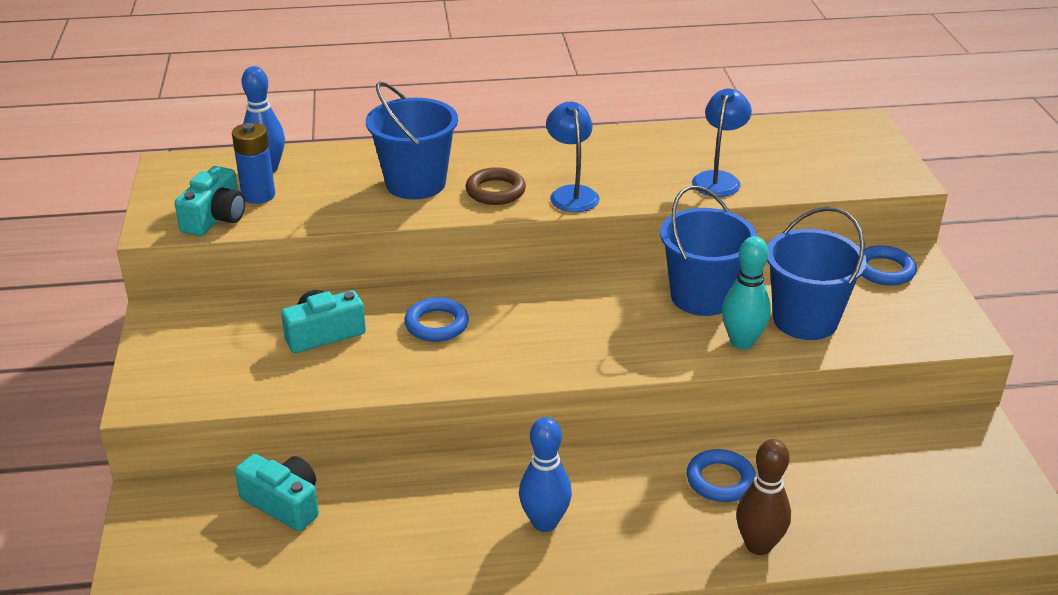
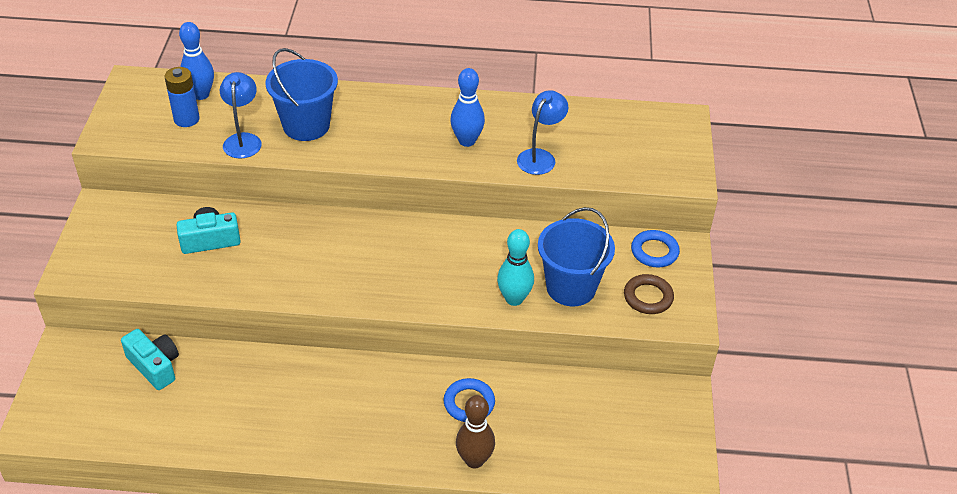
camera: 10 degrees right, 10 degrees up
(215, 218) = (149, 136): turquoise camera -> none
(436, 324) = (294, 245): blue ring -> none
(495, 191) = (363, 142): brown ring -> brown ring (648, 297)
(544, 522) = (330, 414): blue bowling pin -> blue bowling pin (467, 141)
(571, 193) = (420, 153): blue lamp -> blue lamp (243, 140)
(702, 297) = (501, 253): blue bucket -> none

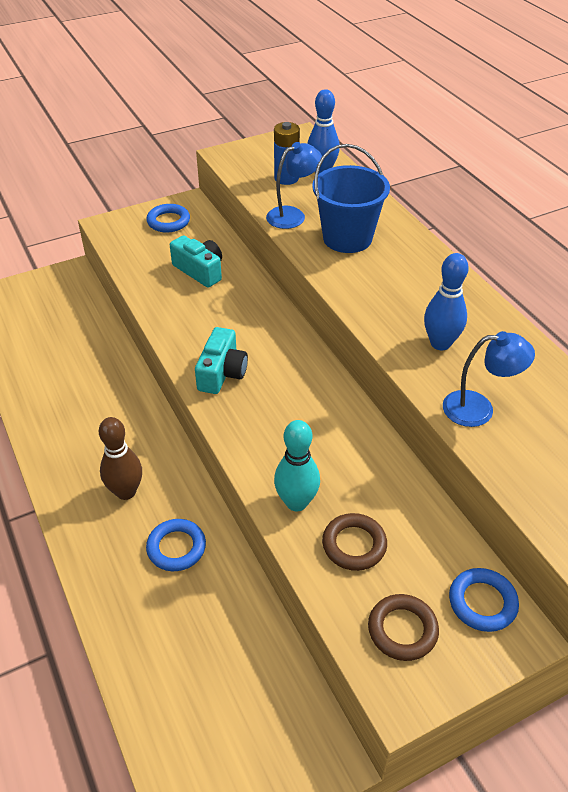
camera: 60 degrees right, 0 degrees up
(114, 230) = (168, 221): none -> blue ring
(155, 366) = (83, 324): turquoise camera -> turquoise camera (222, 373)
(474, 460) = (107, 588): brown bowling pin -> brown bowling pin (126, 491)
(571, 287) = (354, 545): blue bucket -> brown ring

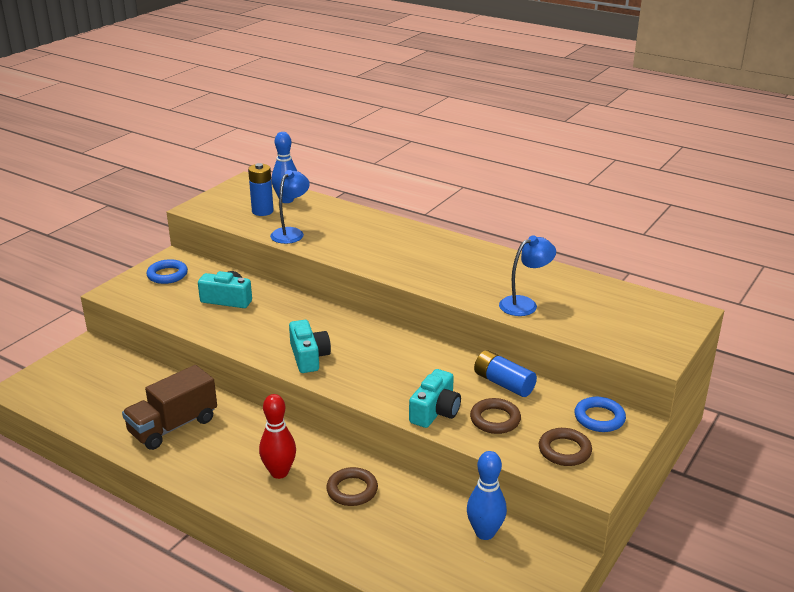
camera: 30 degrees left, 15 degrees down
(75, 393) = (173, 426): none -> brown truck
(126, 491) = (279, 472): brown bowling pin -> red bowling pin
(176, 548) = (352, 490): blue ring -> brown ring
(296, 502) = (435, 411): turquoise bowling pin -> turquoise camera
(347, 238) = (346, 236): blue bucket -> none
(402, 498) = (503, 383): none -> blue battery
(440, 343) = (468, 277): blue bowling pin -> blue bowling pin (485, 533)

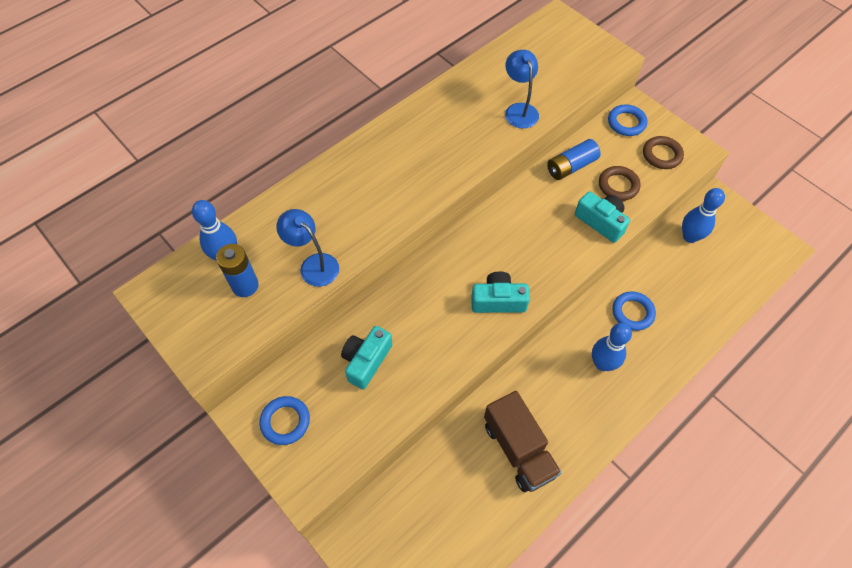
camera: 75 degrees left, 30 degrees up
(279, 472) = (602, 363): red bowling pin -> blue bowling pin
(352, 490) = (632, 312): brown ring -> blue ring

